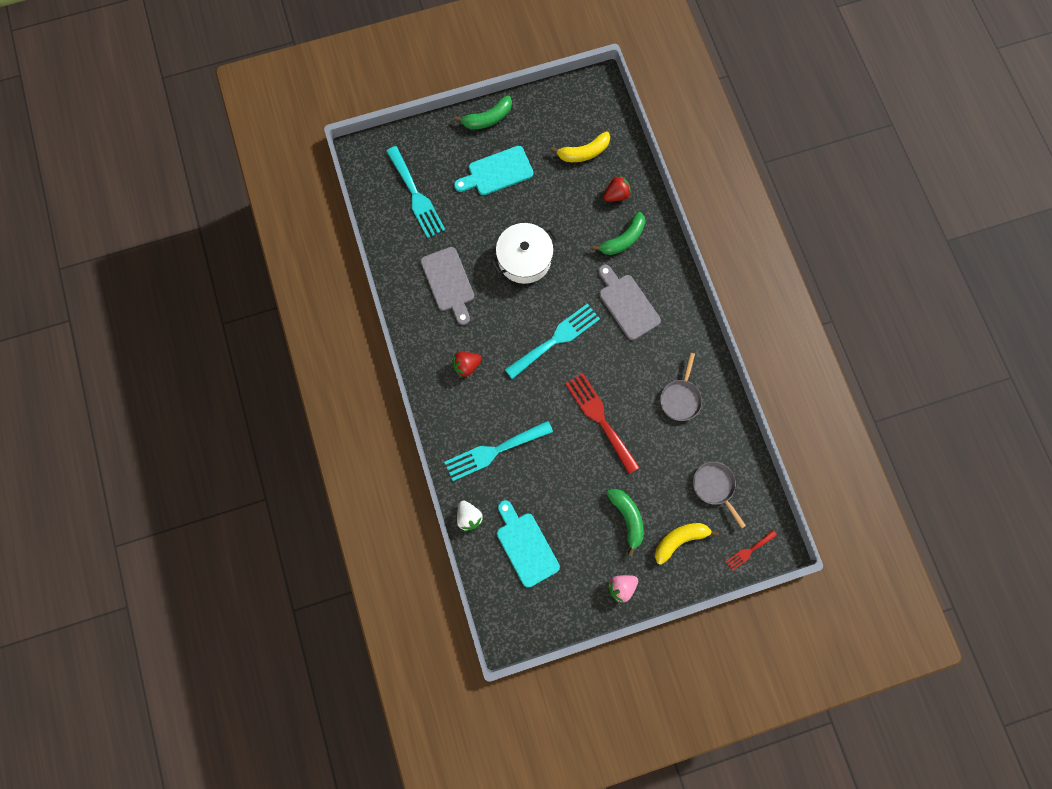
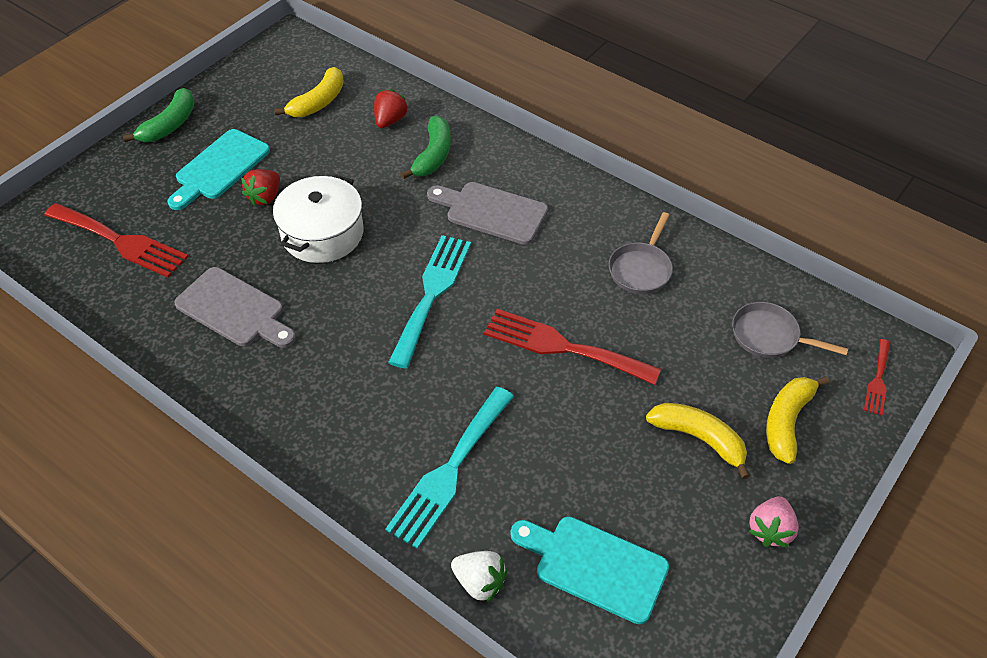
camera: 35 degrees left, 25 degrees down
(416, 196) = (120, 241): turquoise fork -> red fork
(466, 366) = (330, 390): red strawberry -> red strawberry (265, 197)
(627, 518) = (699, 438): green banana -> yellow banana
(680, 398) = (641, 269): grey pan -> grey pan turned 45 degrees clockwise

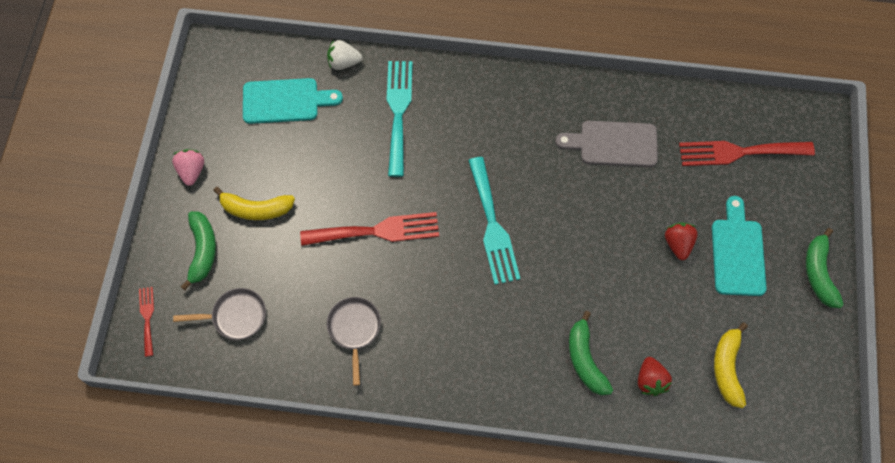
camera: 150 degrees right, 15 degrees up
(322, 233) = (608, 235): white pot -> none
(492, 212) = (498, 324): grey cutting board -> none
(786, 421) = (202, 251): yellow banana -> green banana

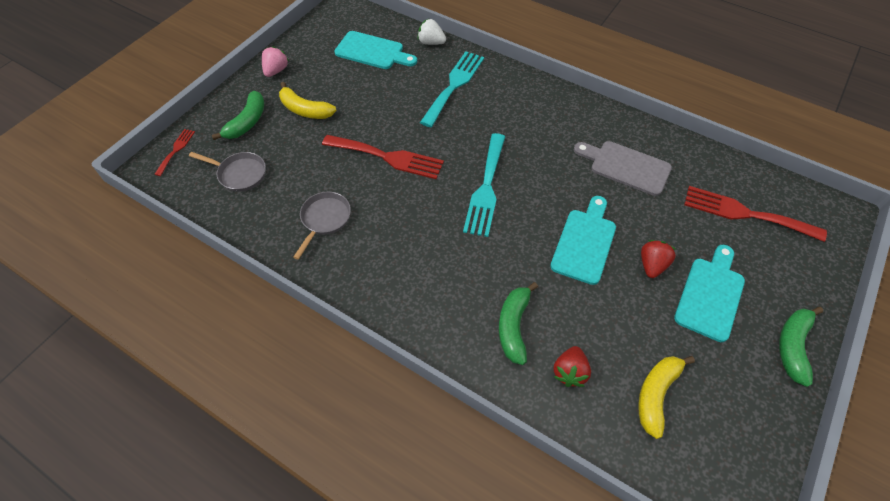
camera: 25 degrees right, 10 degrees down
(610, 246) = (585, 242): none -> turquoise cutting board

